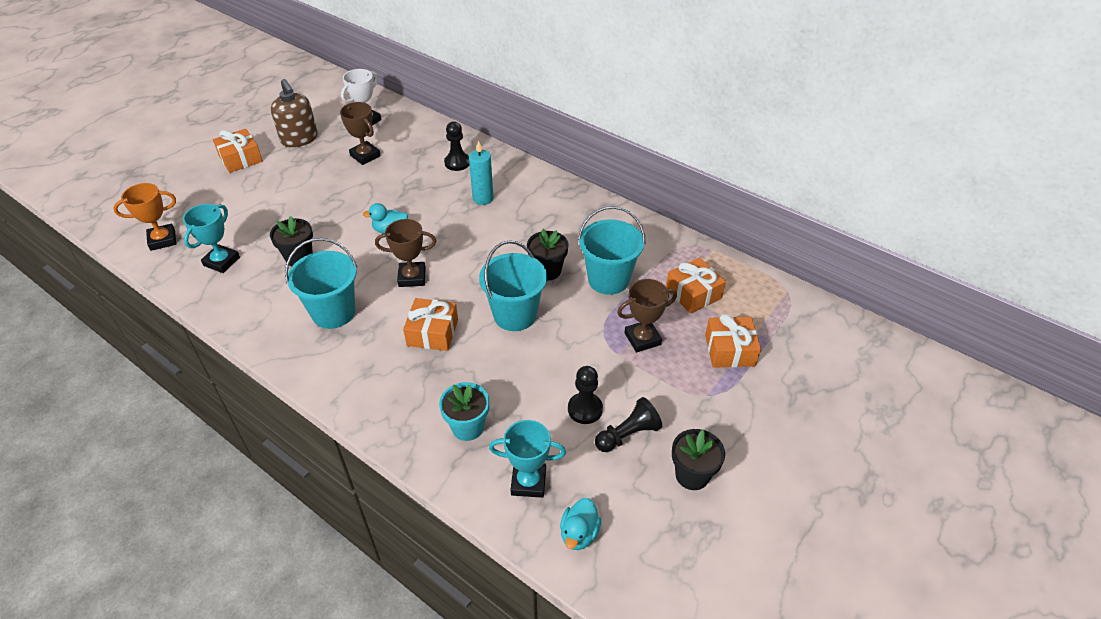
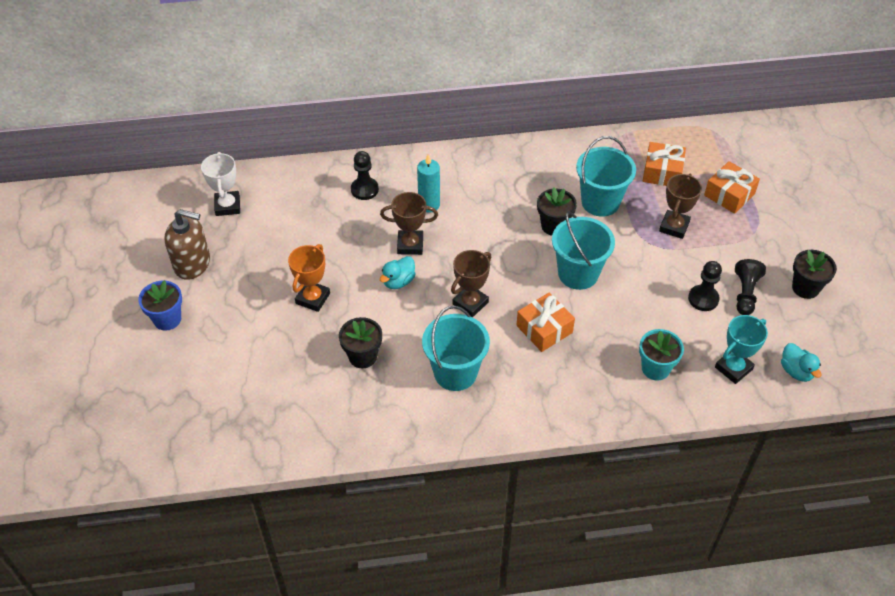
camera: 45 degrees left, 5 degrees up
(162, 240) = (221, 435): orange trophy -> orange trophy (313, 298)
(222, 261) = (304, 409): turquoise trophy -> none
(240, 159) = (167, 319): orange gift -> blue flower pot
(365, 156) = (278, 237): brown trophy -> brown trophy (410, 245)

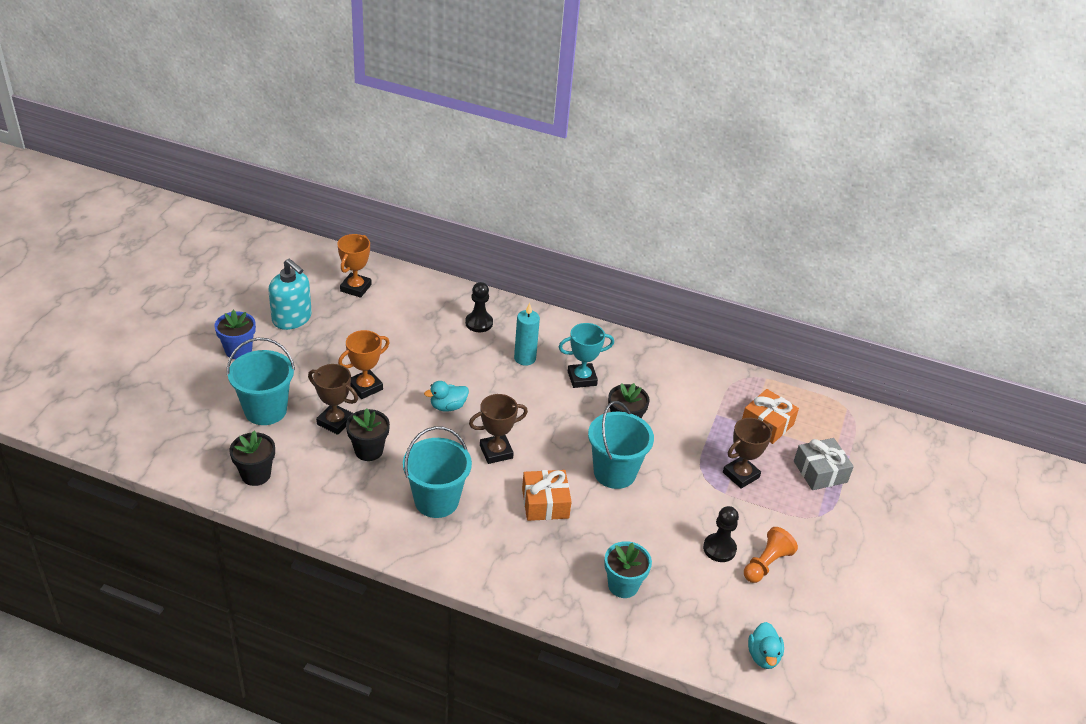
camera: 25 degrees right, 10 degrees down
(192, 264) = (292, 318): brown soap dispenser -> turquoise soap dispenser
(227, 206) = (355, 288): white trophy -> orange trophy
(410, 245) = (482, 382): brown trophy -> brown trophy (335, 422)
(600, 202) = (685, 423): turquoise bucket -> turquoise bucket (265, 410)
(729, 195) = (820, 472): orange gift -> grey gift
(733, 368) = (700, 622): turquoise trophy -> turquoise trophy (582, 378)
(745, 293) = (766, 564): black pawn -> orange pawn
(805, 288) = (834, 588): black flower pot -> black flower pot (256, 475)

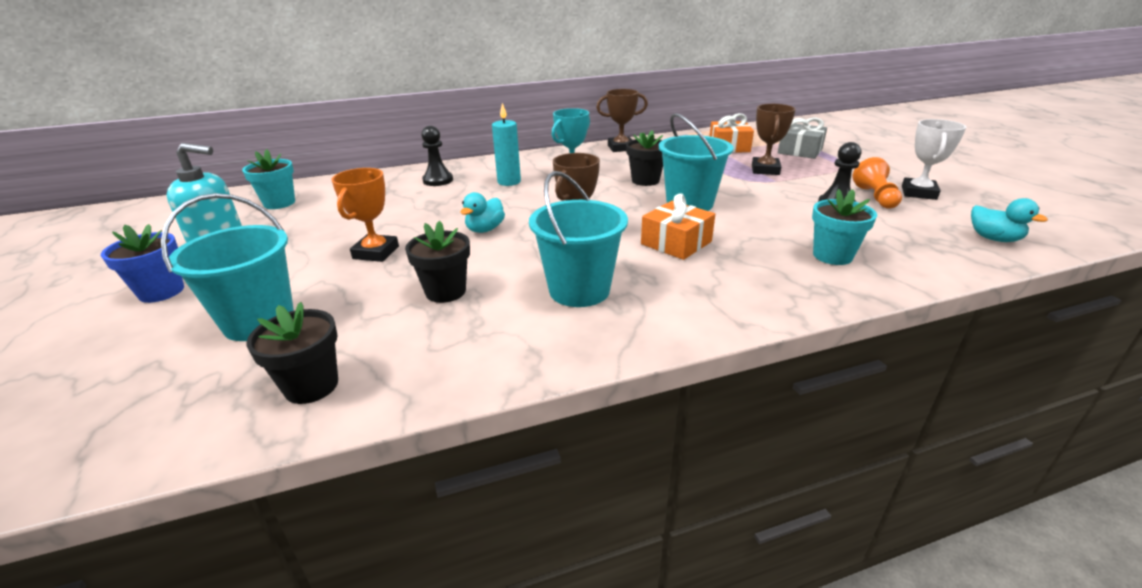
camera: 35 degrees left, 10 degrees down
(335, 422) = (372, 289): brown trophy -> brown trophy (621, 148)
(355, 288) = (279, 203): orange trophy -> turquoise flower pot
(811, 585) = (918, 193): none -> white trophy

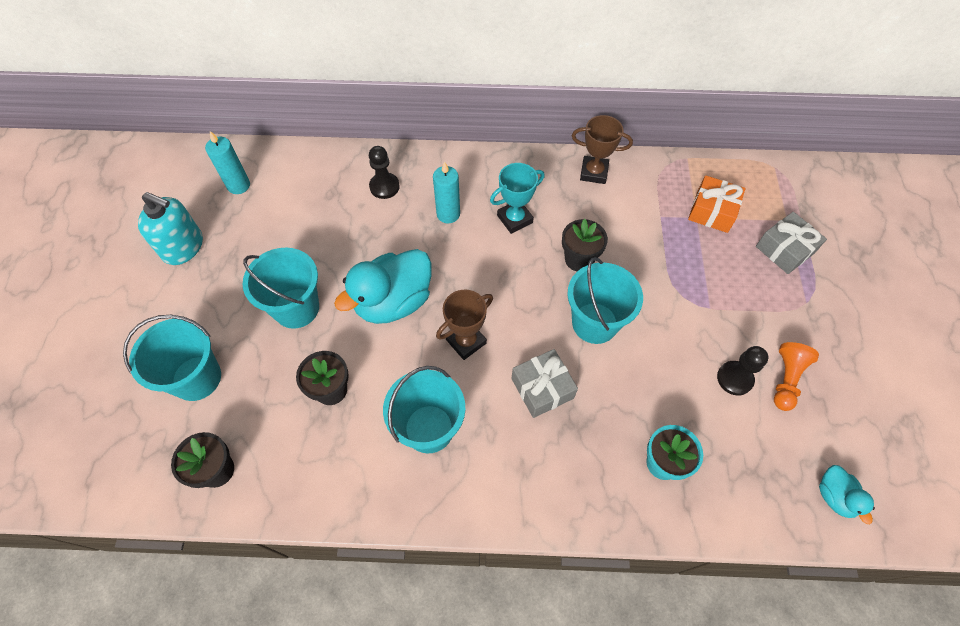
camera: 20 degrees right, 30 degrees up
(161, 292) = (137, 309): blue flower pot -> none
(279, 203) = (238, 185): turquoise flower pot -> turquoise candle
(376, 252) = (296, 308): orange trophy -> turquoise bucket
(485, 229) = (393, 302): turquoise duck -> turquoise duck, size x2.02
(676, 243) = (542, 388): orange gift -> grey gift
(765, 170) = (715, 280): brown trophy -> none
(918, 193) = (838, 388): white trophy -> none

